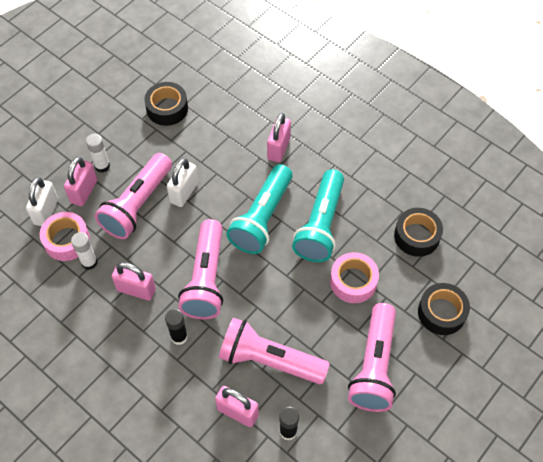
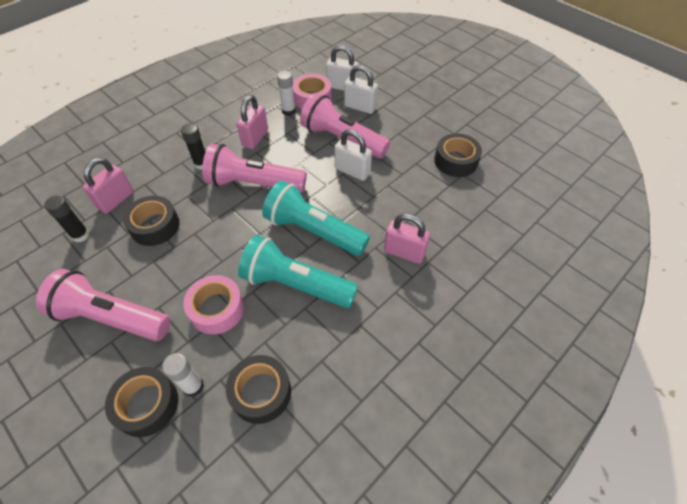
camera: 95 degrees right, 5 degrees down
(84, 191) = (360, 107): pink padlock -> white padlock
(102, 166) = (386, 117): white glue stick -> white glue stick (193, 386)
(269, 360) = (155, 226): pink flashlight -> black tape

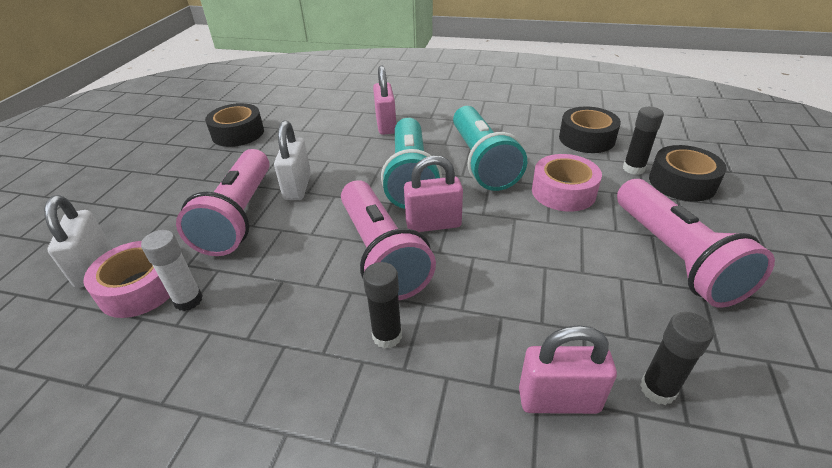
camera: 120 degrees left, 15 degrees down
(155, 226) = (542, 307): black tape -> none
(193, 386) = (633, 169): white glue stick -> black glue stick
(255, 138) = (283, 304): pink padlock -> pink padlock (433, 224)
(360, 107) = (152, 228): white padlock -> none

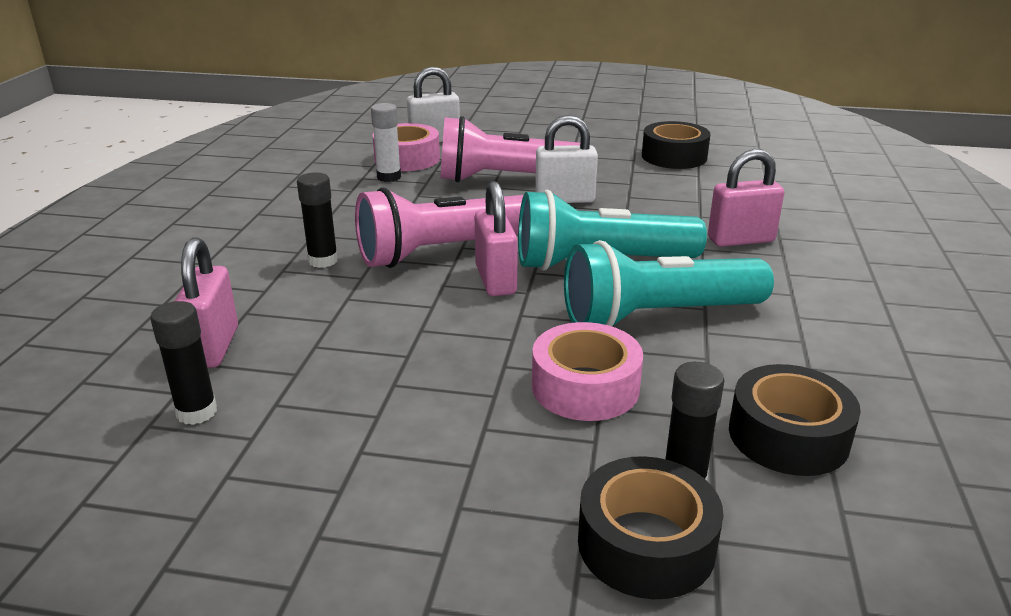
camera: 85 degrees right, 10 degrees down
(675, 257) = (414, 478): pink flashlight -> none

